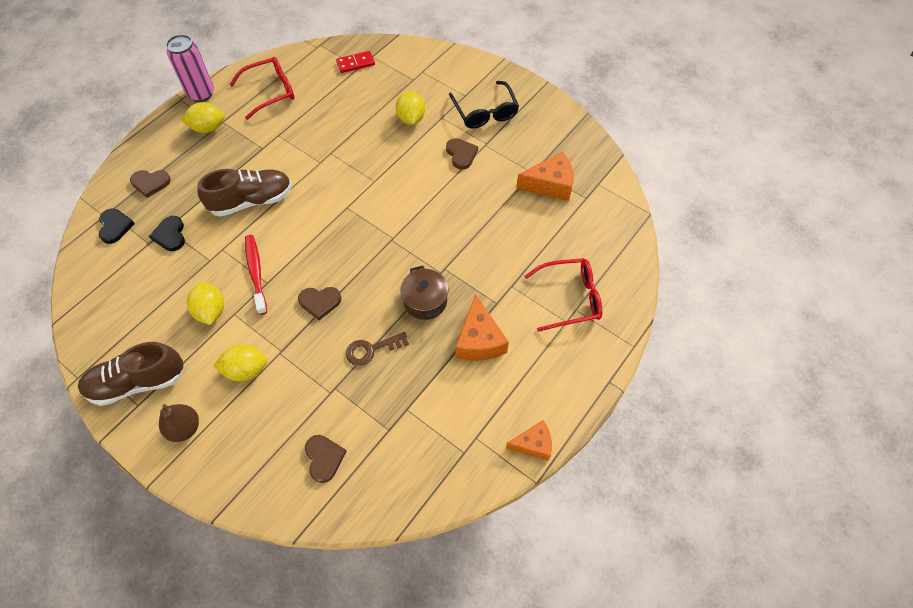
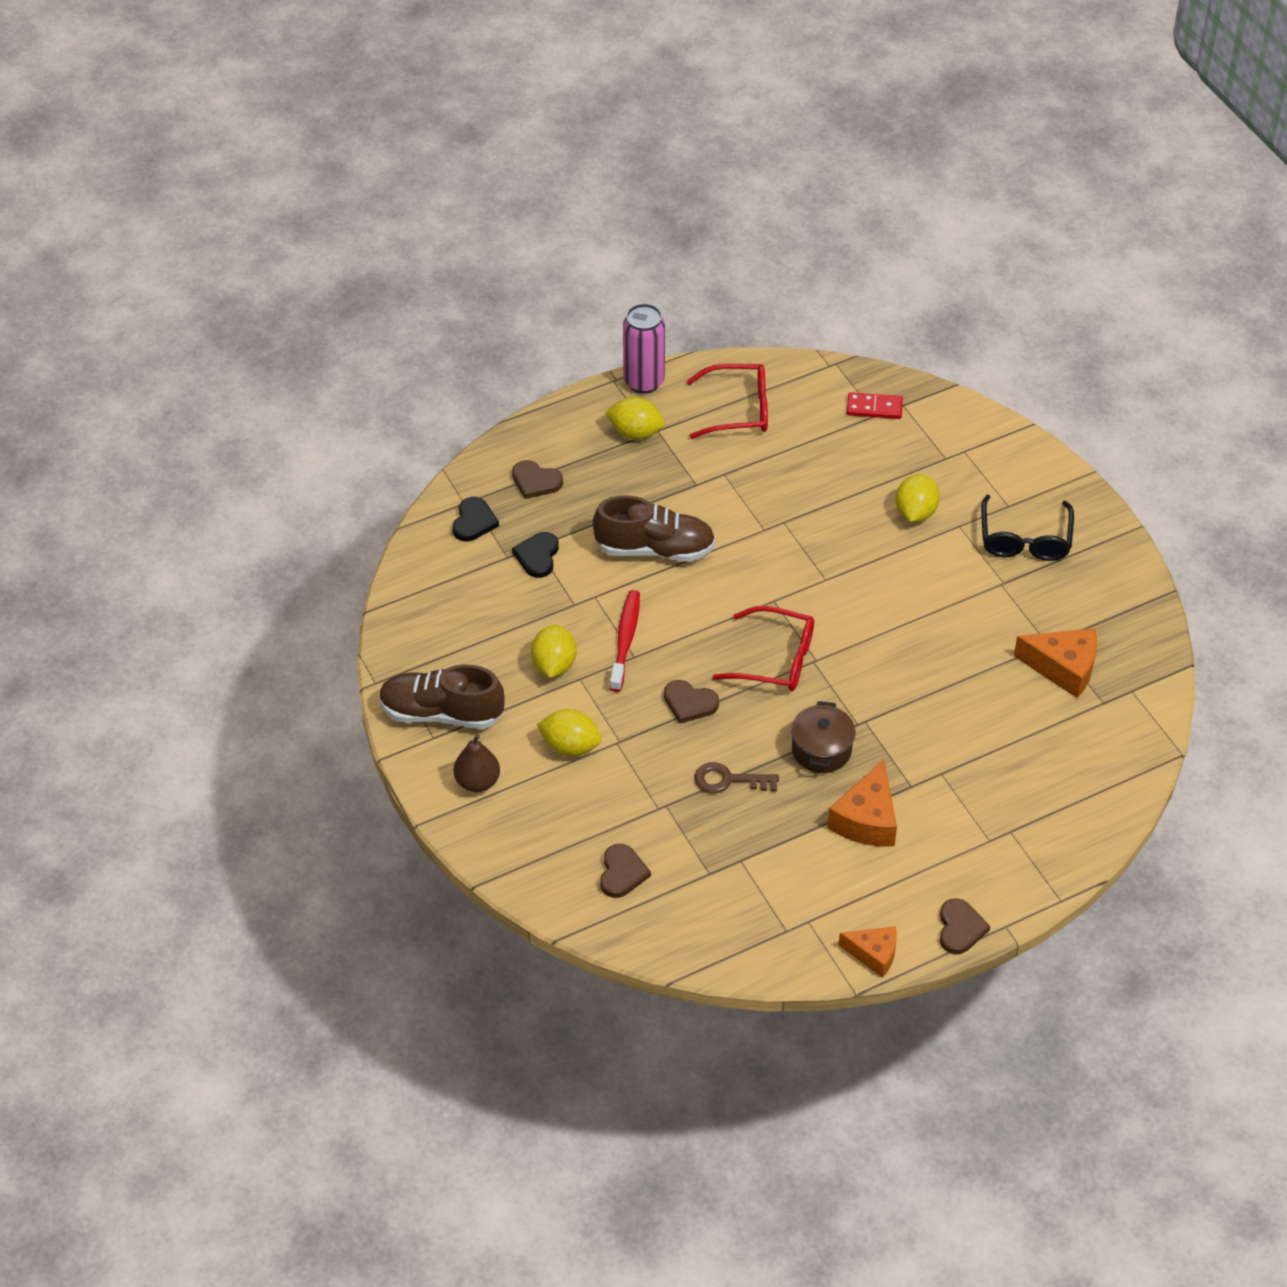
camera: 25 degrees right, 10 degrees down
(461, 154) = (961, 585): brown heart -> brown heart (960, 928)
(570, 298) = (1010, 815): red glasses -> red glasses (776, 659)

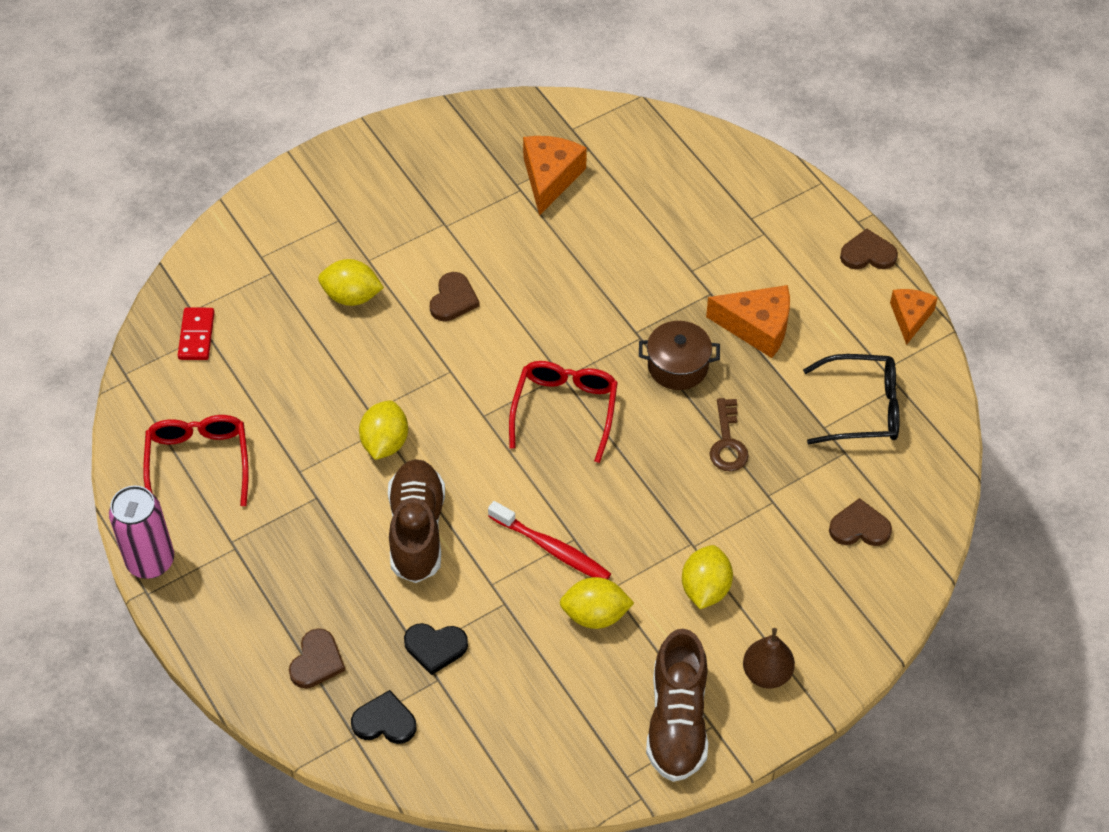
camera: 95 degrees left, 5 degrees up
(625, 640) = (552, 549): red toothbrush -> red toothbrush turned 150 degrees counterclockwise
(635, 432) = (235, 563): yellow lemon -> yellow lemon (385, 443)
(689, 703) = (632, 483): brown heart -> brown heart (453, 299)
(1025, 539) = (385, 206): black glasses -> black glasses (862, 408)

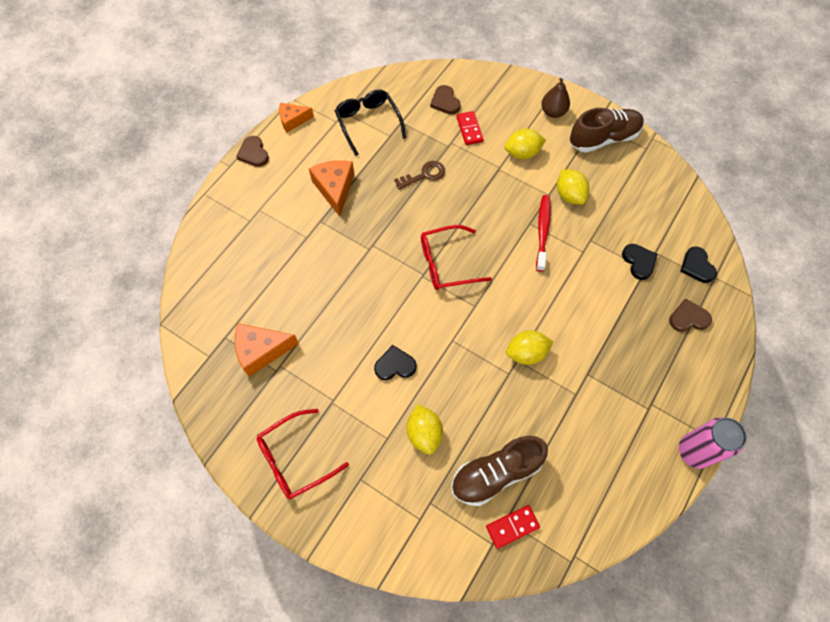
camera: 115 degrees left, 10 degrees up
(198, 462) = (608, 463): red glasses -> red glasses (295, 459)
(417, 530) = (574, 305): brown shoe -> brown shoe (495, 473)
(453, 299) = (395, 365): brown heart -> black heart
(678, 366) = (384, 218): brown pot -> none
(787, 537) = (469, 129): none -> red domino

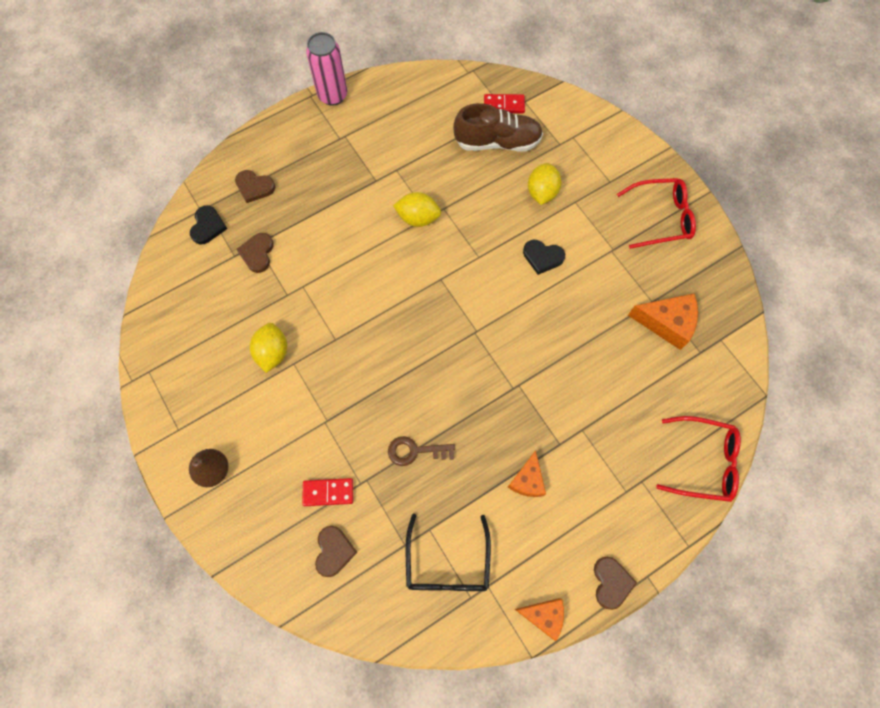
camera: 155 degrees left, 5 degrees up
(335, 189) = (527, 480): orange cheese -> orange cheese, size x0.66
(446, 263) = (445, 333): red glasses -> red glasses (703, 462)
(469, 129) = (328, 492): red domino -> red domino turned 75 degrees clockwise
(522, 153) = (287, 429): yellow lemon -> none
(542, 231) = (328, 324): red toothbrush -> none
(603, 138) = (184, 405): brown shoe -> none
(639, 262) = (257, 253): black heart -> brown heart

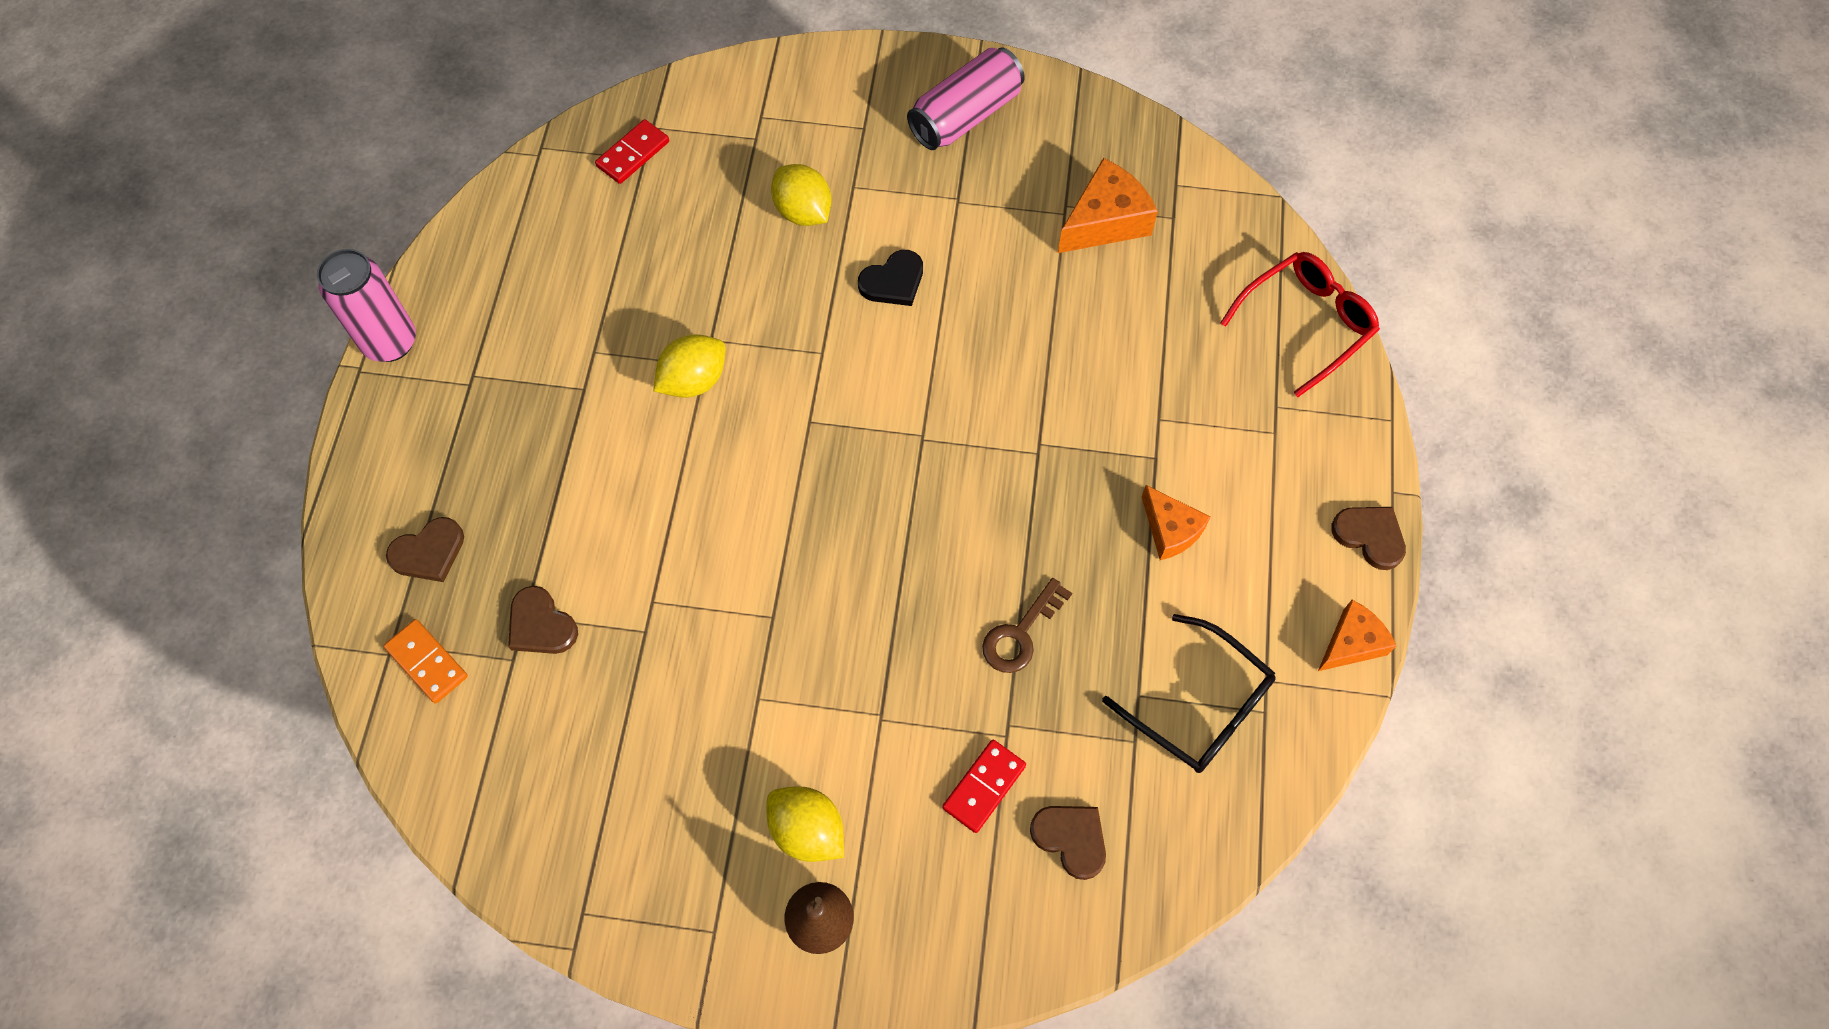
camera: 50 degrees left, 5 degrees down
(208, 226) = (427, 662): black heart -> orange domino
(273, 352) = (715, 714): yellow lemon -> yellow lemon (807, 831)
(497, 142) = (679, 204): brown shoe -> none
(661, 217) = (965, 115): red glasses -> pink can

